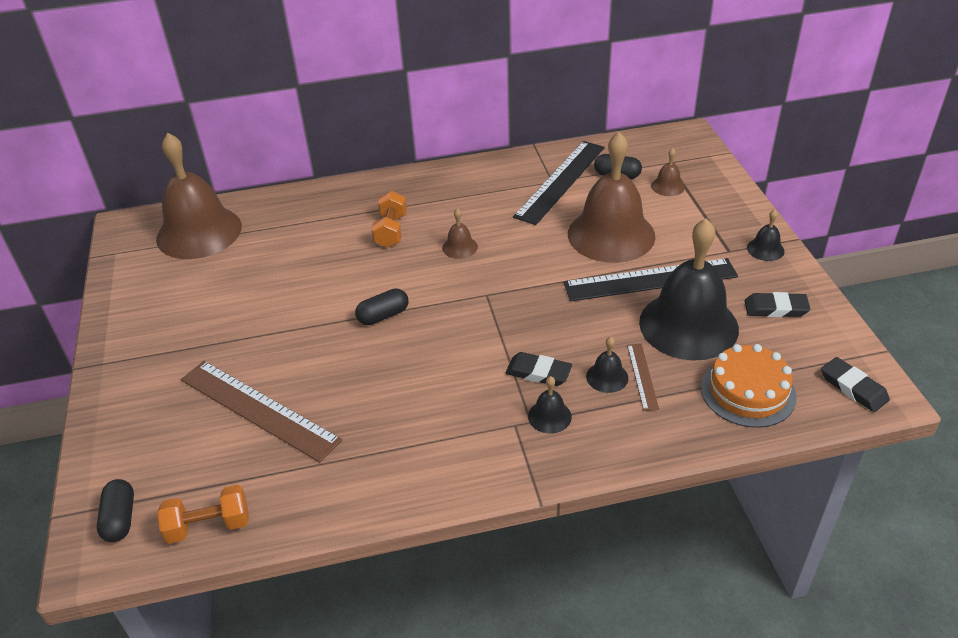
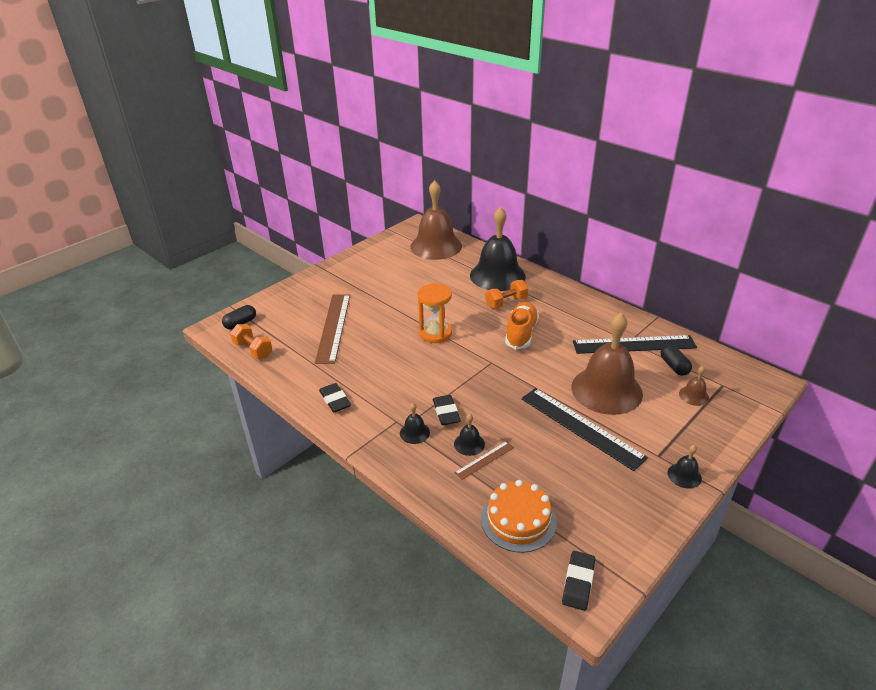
camera: 55 degrees right, 5 degrees down
(383, 316) = (435, 333): black capsule -> orange hourglass
(460, 247) = (521, 333): brown bell -> orange shoe
(688, 325) = (555, 464): black bell -> black bell (497, 275)
(776, 308) = (621, 505): black eraser -> black eraser (335, 400)

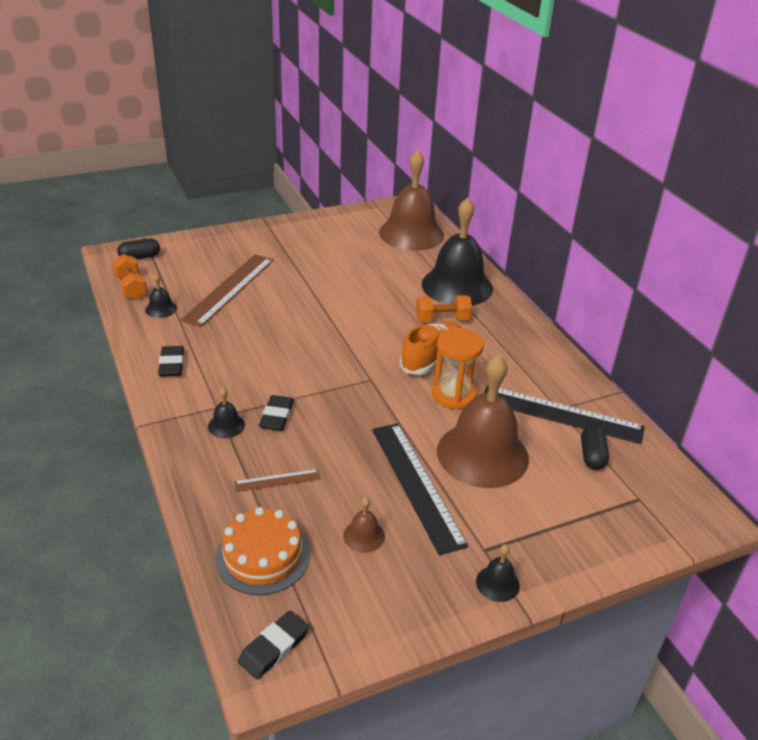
camera: 20 degrees right, 0 degrees up
(435, 333) = (333, 328): orange hourglass -> orange hourglass (453, 395)
(469, 444) = (274, 457): black bell -> black bell (161, 309)
(693, 395) = (589, 498): brown bell -> brown bell (364, 536)

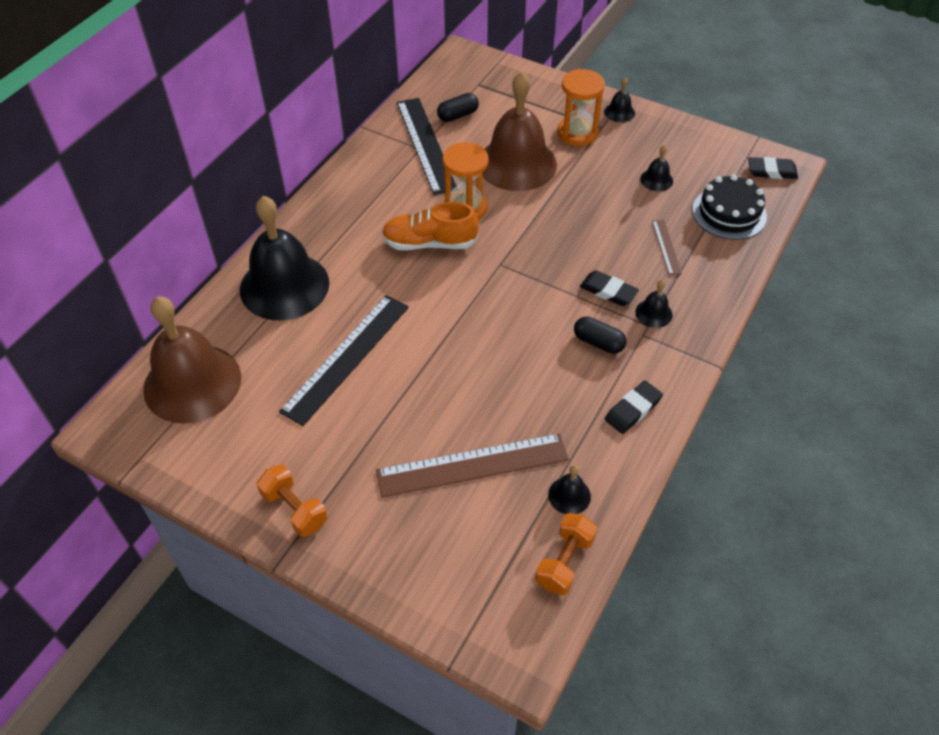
camera: 125 degrees left, 15 degrees up
(140, 257) = (500, 617): black capsule -> black capsule (598, 342)
(262, 556) = (729, 213): orange cake -> black cake
(276, 416) = (608, 291): black eraser -> black eraser turned 60 degrees clockwise
(277, 480) = (666, 247): brown ruler -> brown ruler turned 45 degrees clockwise
(364, 536) = (656, 180): brown bell -> black bell
(416, 484) = (584, 179): black ruler -> black ruler (346, 357)
(442, 319) = (359, 266): orange dumbbell -> orange dumbbell (295, 509)
(491, 524) = (577, 133): none -> orange hourglass

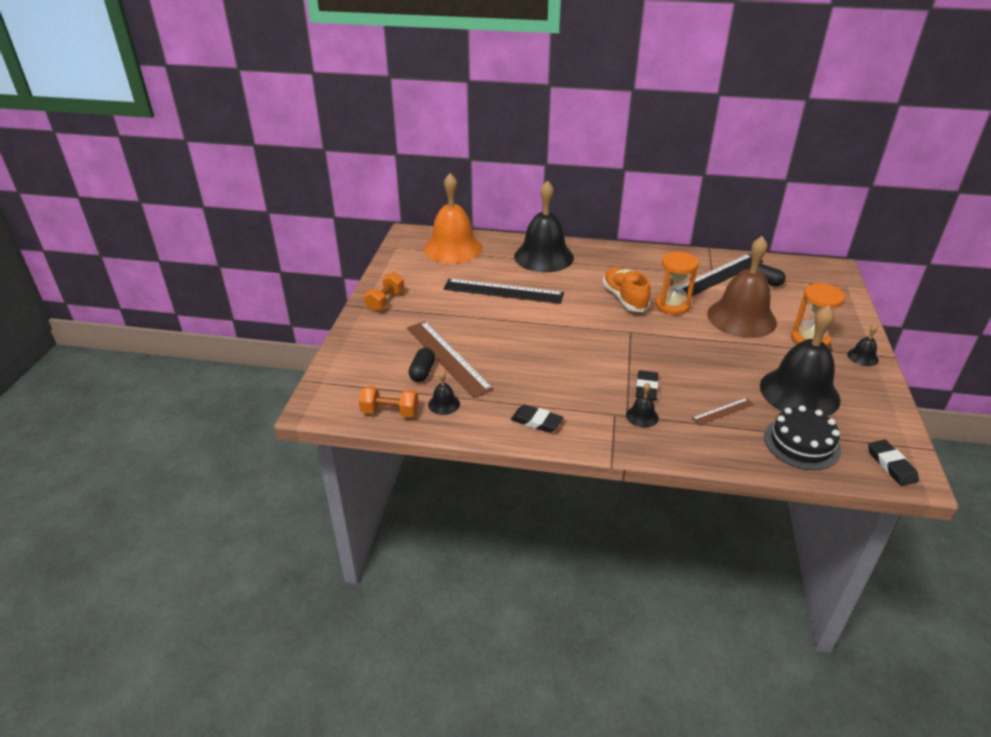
camera: 70 degrees right, 15 degrees down
(192, 383) = (453, 248): brown bell -> orange bell
(598, 342) = (590, 392): black capsule -> black capsule (422, 372)
(656, 180) = (799, 392): black bell -> black bell, size x2.46

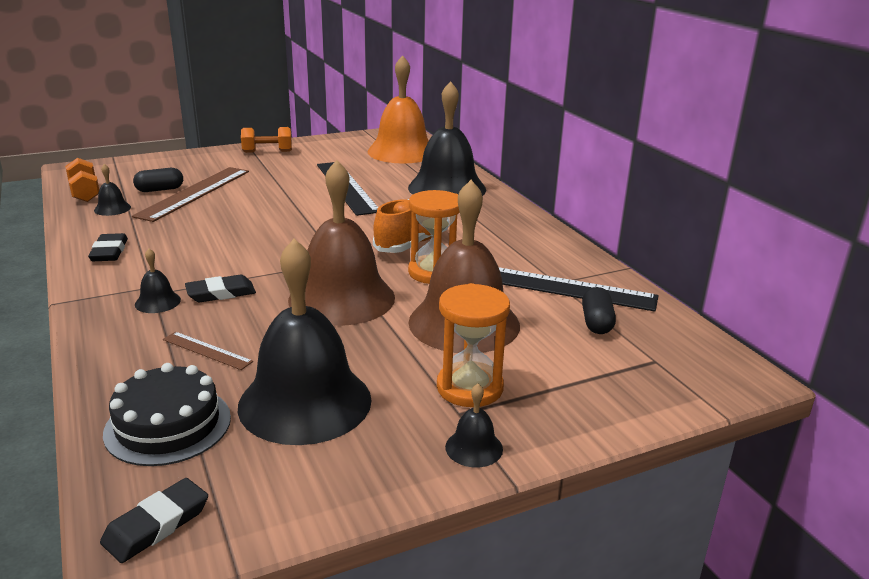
camera: 55 degrees right, 10 degrees down
(685, 346) = (341, 298): none -> brown bell

